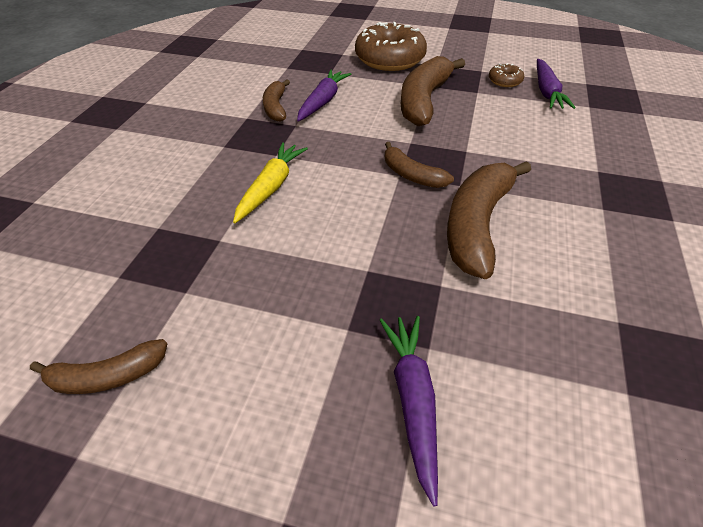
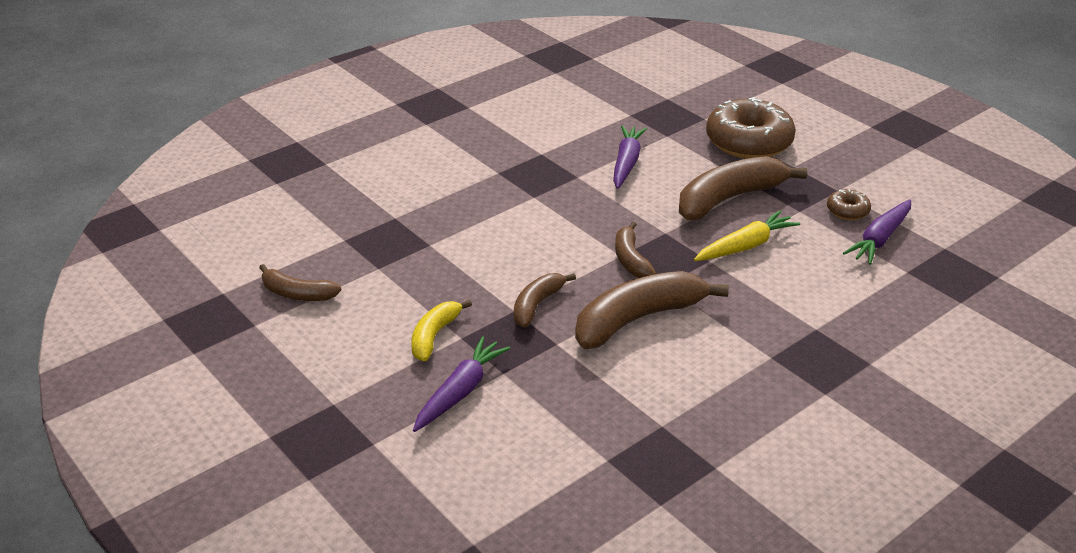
camera: 35 degrees right, 10 degrees down
(270, 188) = (503, 222): yellow carrot -> yellow carrot (745, 246)
(276, 107) = (577, 153): brown banana -> brown banana (537, 305)
(319, 344) = (434, 336): none -> yellow banana
(322, 102) = (626, 163): purple carrot -> purple carrot turned 45 degrees counterclockwise

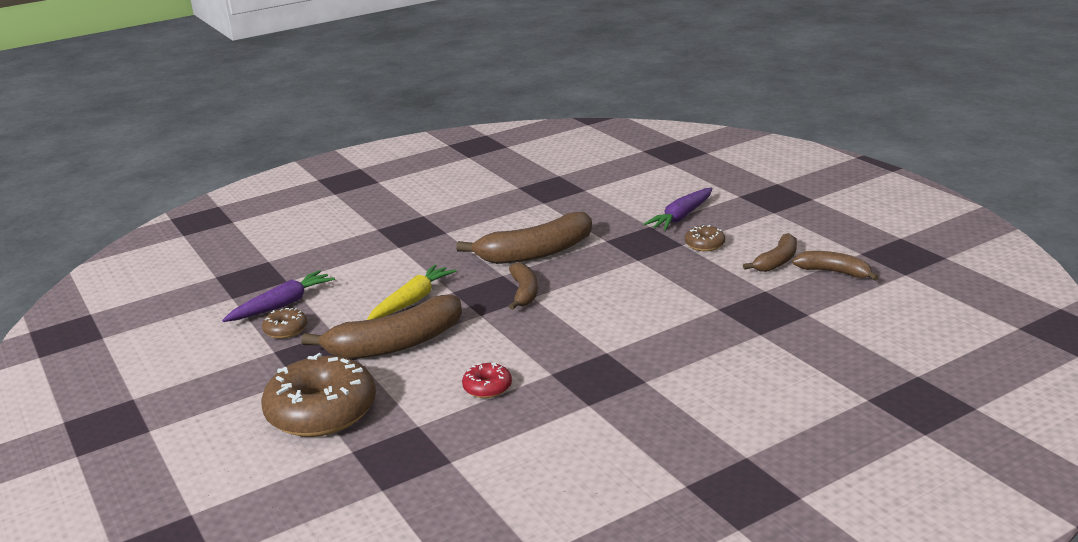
camera: 170 degrees left, 10 degrees down
(434, 336) = (704, 244): yellow banana -> brown donut
(537, 305) = (618, 262): brown banana -> brown banana (777, 261)
(626, 163) = (487, 387): purple carrot -> red donut
(745, 246) = (412, 301): yellow carrot -> yellow carrot turned 150 degrees clockwise

